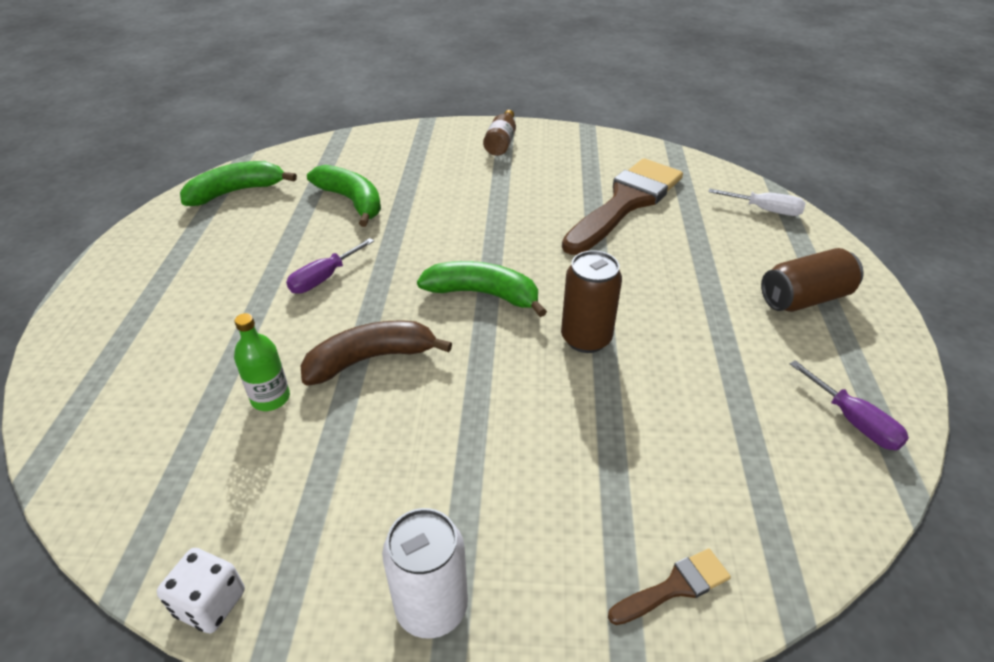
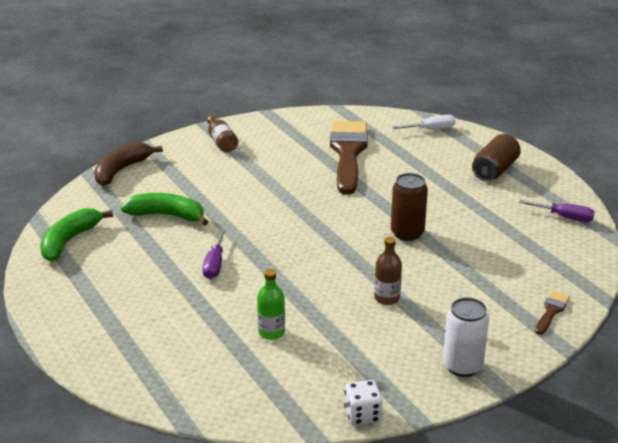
camera: 35 degrees left, 10 degrees down
(370, 359) = (302, 291): brown banana -> brown banana (121, 170)
(455, 423) = (387, 298): none -> brown bottle
(483, 294) = (324, 234): green banana -> none

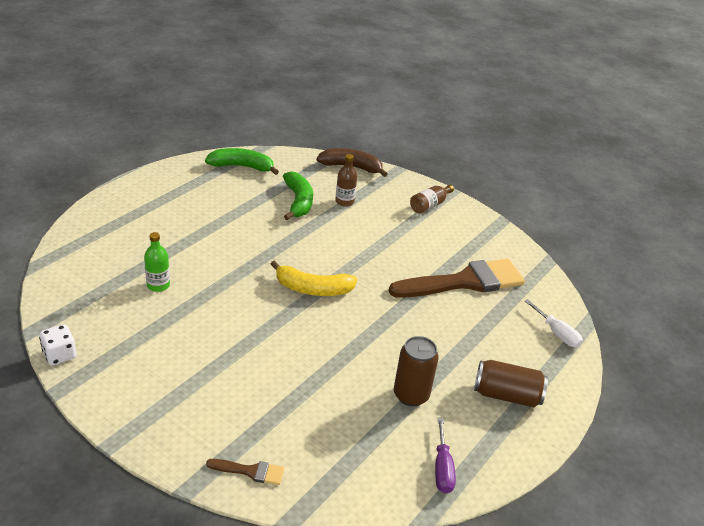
camera: 65 degrees right, 5 degrees up
(214, 265) = (240, 238): purple screwdriver -> none
(322, 235) = (313, 289): none -> yellow banana
(387, 298) = (229, 345): brown bottle -> brown bottle (344, 201)
(407, 233) = (343, 343): brown can -> brown can (411, 395)
(462, 366) = (139, 410): white can -> none

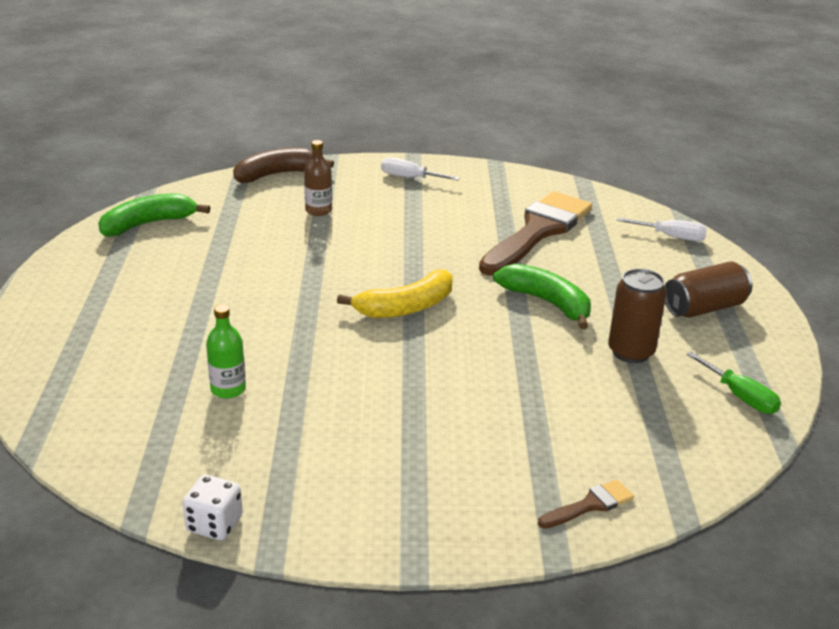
camera: 35 degrees left, 5 degrees down
(298, 201) = (268, 232): green banana -> green banana (547, 302)
(430, 205) = (410, 178): brown bottle -> white screwdriver
(442, 468) = (740, 396): purple screwdriver -> green screwdriver

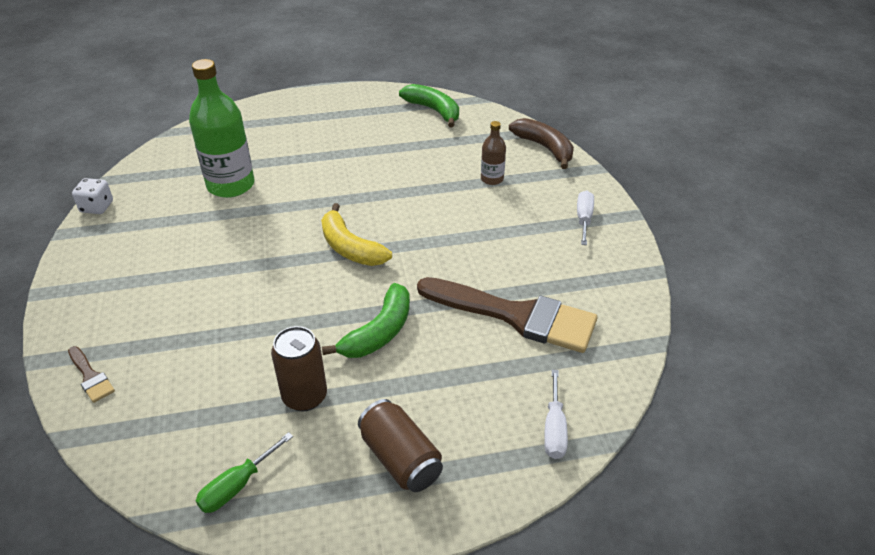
camera: 80 degrees right, 10 degrees up
(228, 389) = (231, 185): green bottle -> green bottle, size x2.03

